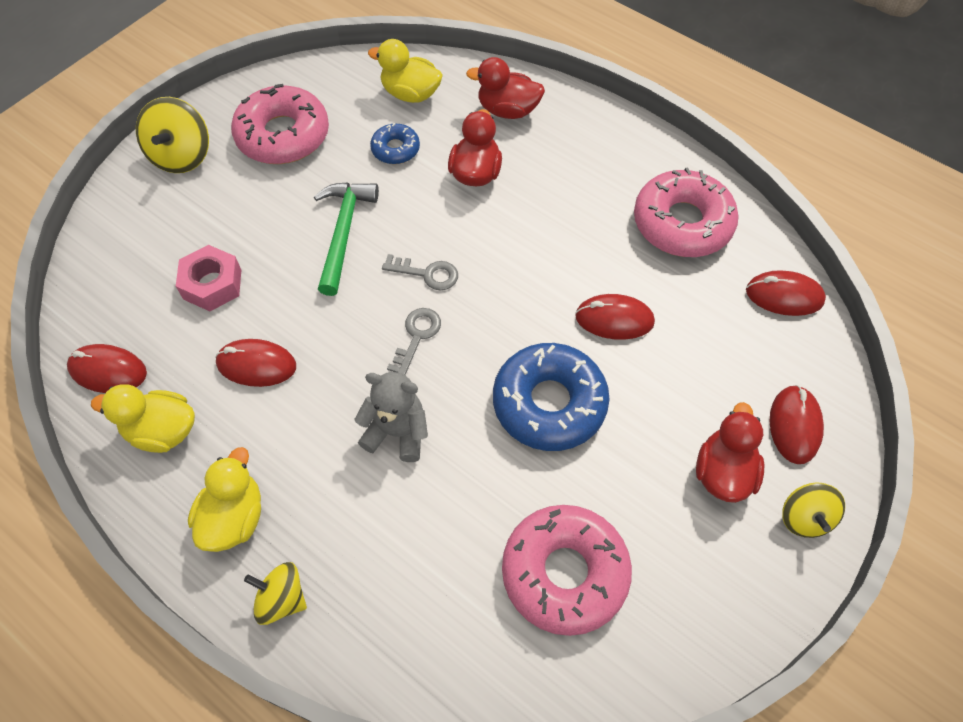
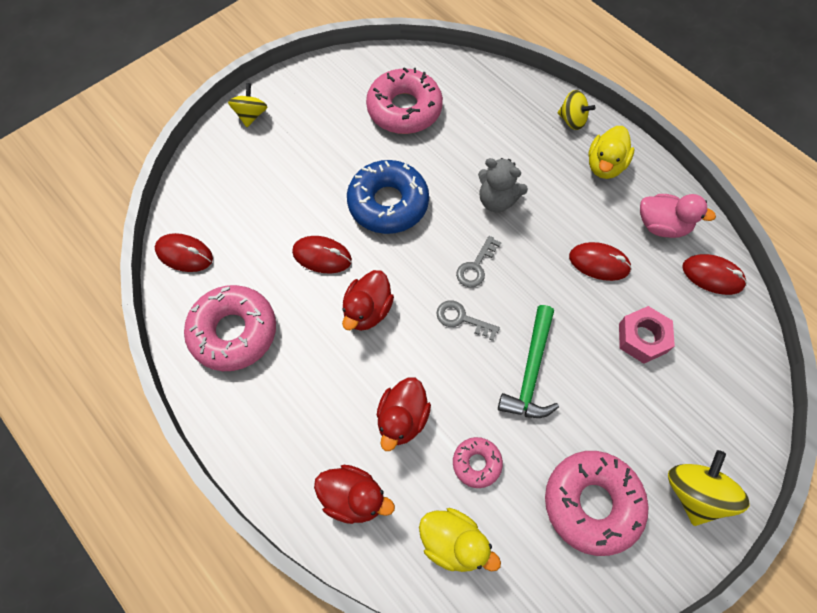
camera: 170 degrees left, 5 degrees up
(162, 431) = (662, 226): yellow duck -> pink duck
(395, 149) = (476, 463): blue donut -> pink donut
(723, 472) = (288, 145): red duck -> red duck (367, 311)
(794, 426) = (228, 165): red mouse -> none

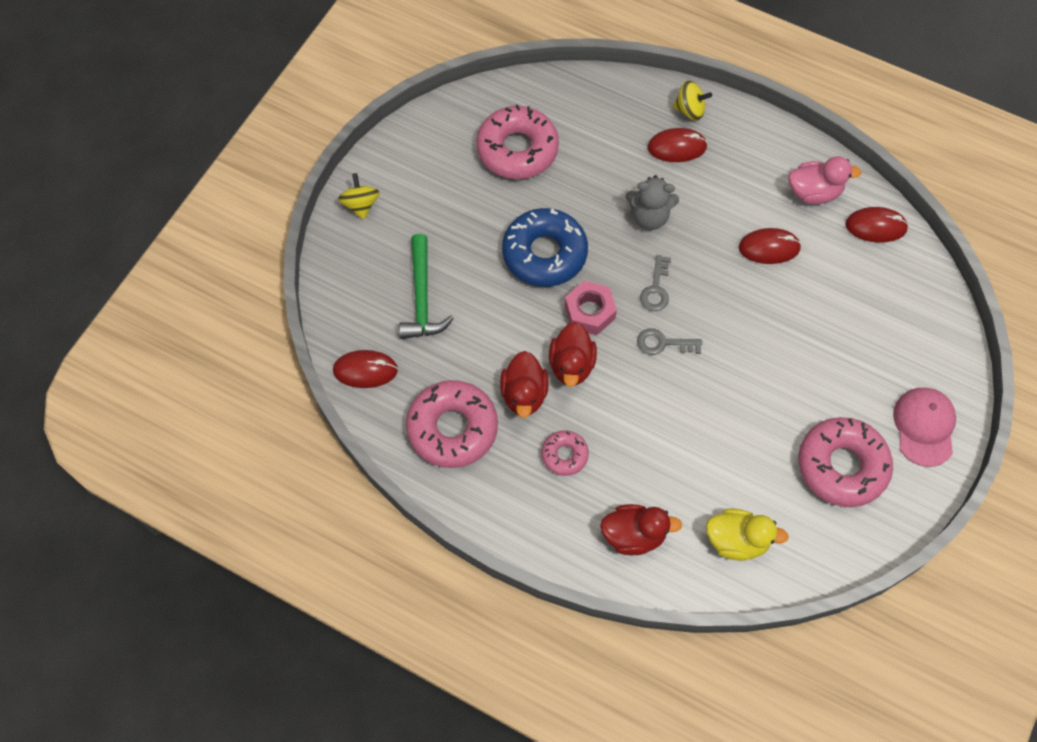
camera: 20 degrees left, 0 degrees up
(322, 256) = (503, 327): red mouse -> red mouse (677, 147)
(402, 419) = (647, 452): red duck -> red duck (524, 394)
(476, 463) = (730, 468): pink donut -> pink donut (564, 455)
(531, 371) = (746, 370): green hammer -> green hammer (422, 297)
(605, 165) = (739, 148): yellow duck -> none
(642, 338) = (833, 306): pink nut -> pink nut (590, 312)
(694, 493) = (924, 427): yellow spinning top -> pink cap

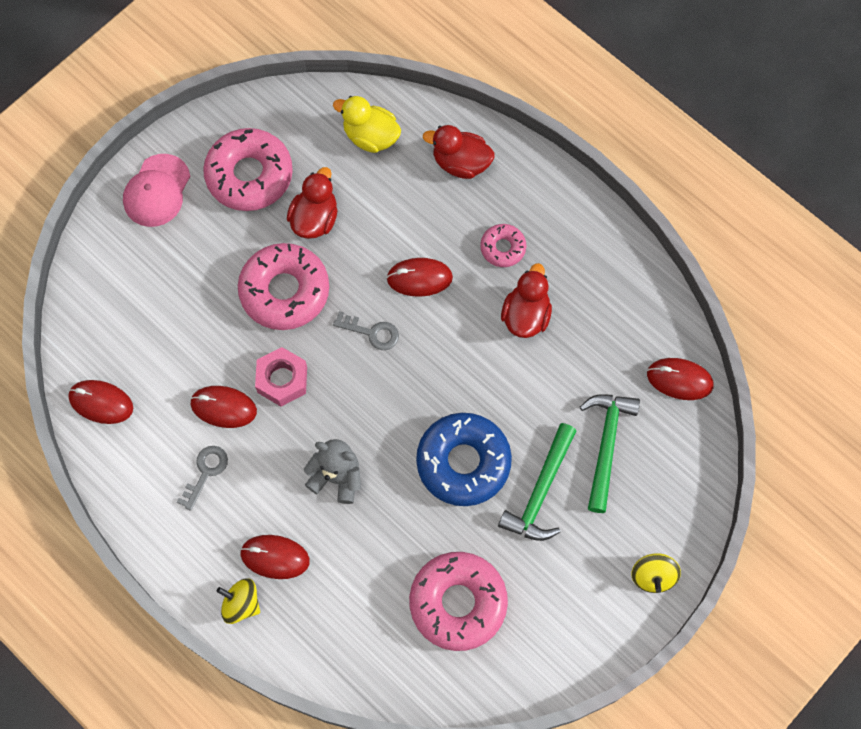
camera: 165 degrees left, 5 degrees up
(452, 428) = (604, 299): pink donut -> pink donut (285, 291)
(471, 247) = (541, 491): none -> green hammer
(571, 365) = (470, 333): red duck -> red duck (315, 219)
(590, 312) = (435, 384): pink nut -> pink nut (282, 380)
(636, 405) = (419, 278): none -> red mouse
(656, 288) = (359, 392): grey key -> grey key (205, 472)
(814, 192) = (147, 460): pink duck -> none

